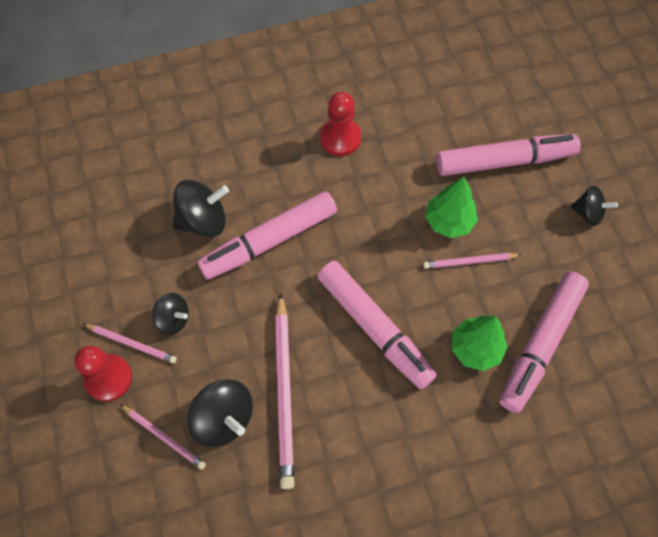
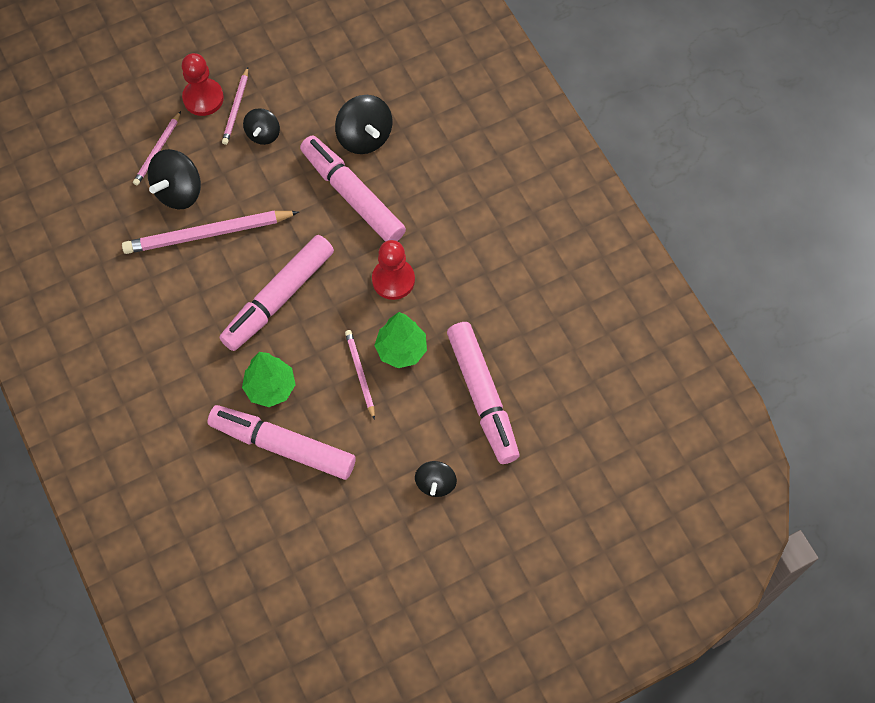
camera: 80 degrees right, 0 degrees up
(340, 138) = (478, 238): red pawn -> red pawn (393, 280)

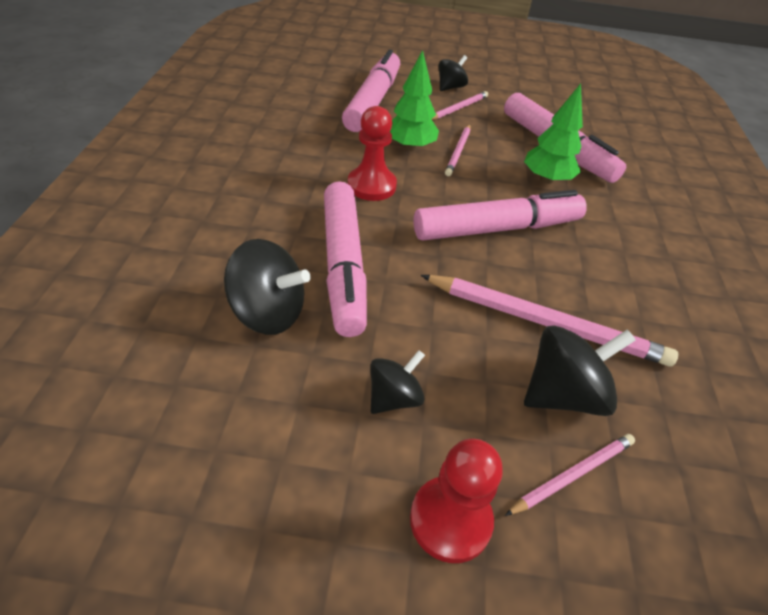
camera: 150 degrees left, 20 degrees down
(236, 108) = (406, 464): pink pencil -> pink pencil (458, 108)
(364, 137) = (268, 313): black spinning top -> black spinning top turned 105 degrees clockwise

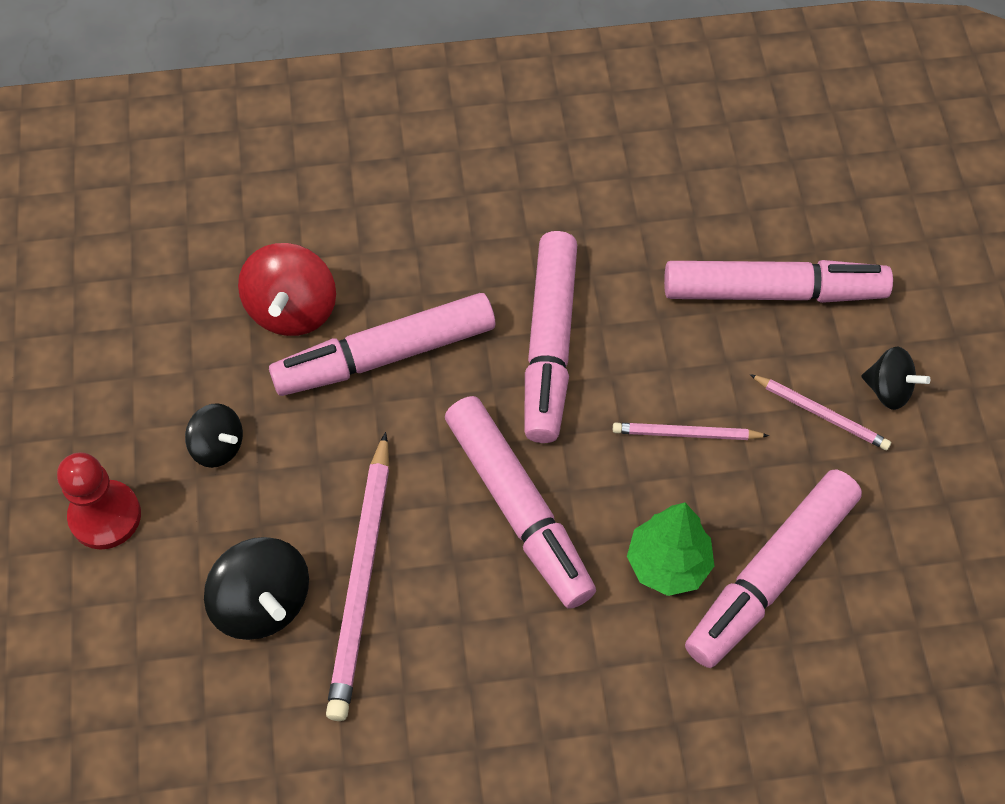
camera: 80 degrees right, 15 degrees up
(268, 313) = (292, 309): black spinning top -> red spinning top
(371, 185) = (549, 345): red pawn -> pink marker
(410, 147) = (666, 369): green tree -> none
(572, 474) = (169, 615): pink pencil -> none

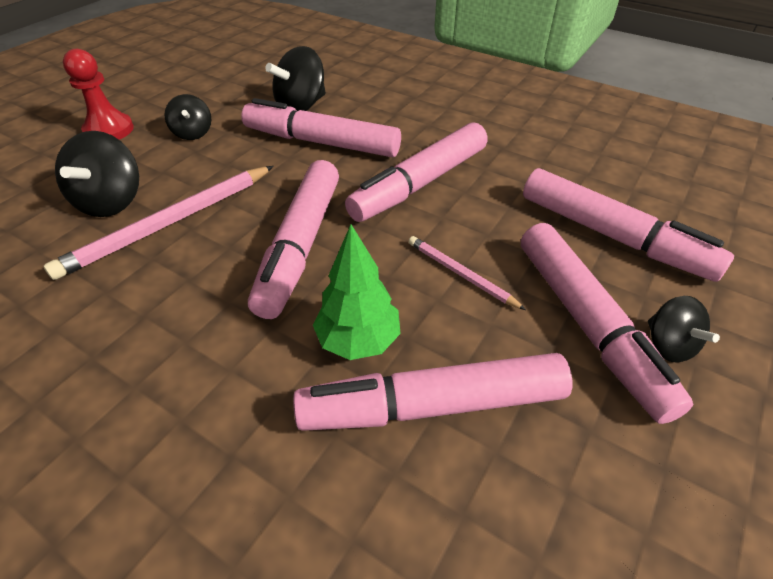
camera: 40 degrees right, 15 degrees down
(292, 309) = (301, 106): red spinning top -> black spinning top
(821, 414) = (587, 325): pink pencil -> pink marker

